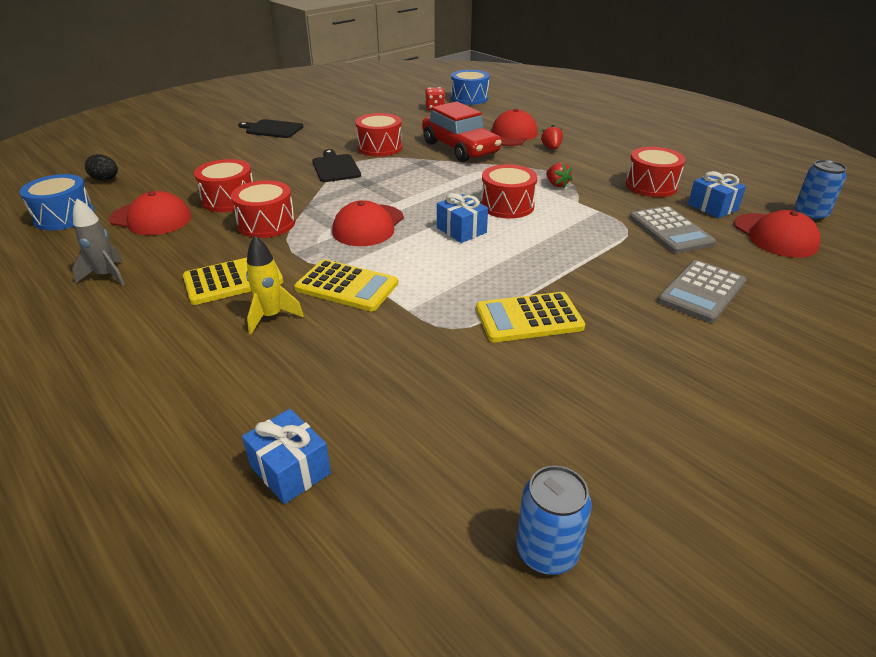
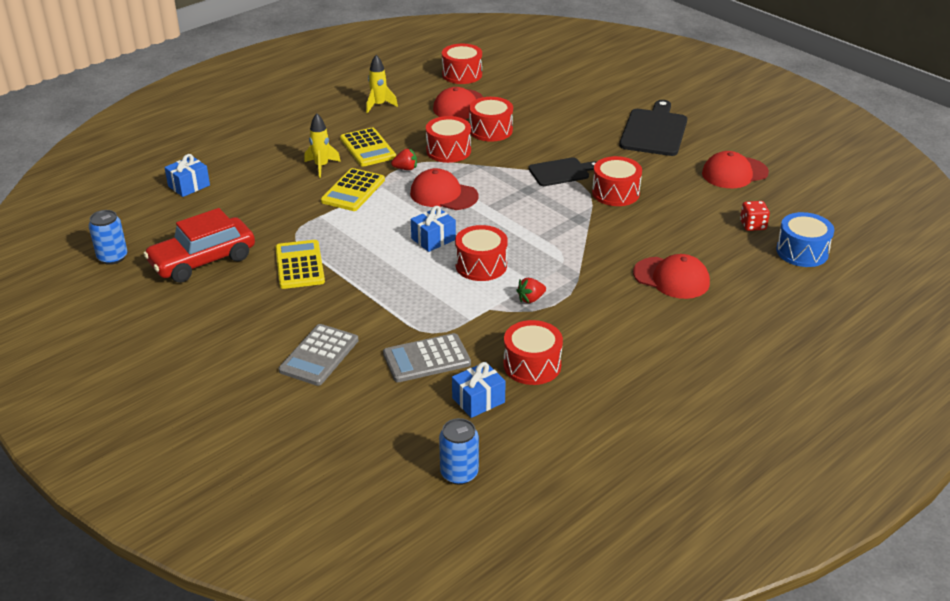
camera: 90 degrees right, 0 degrees up
(64, 217) = (462, 74): blue drum -> red drum
(106, 179) = (526, 76): black egg -> none
(107, 276) = (379, 105): grey rocket -> yellow rocket
(272, 129) = (654, 131): black cutting board -> black cutting board, size x1.57
(460, 148) = (622, 241): red car -> red car (203, 260)
(551, 148) = (634, 305): red strawberry -> red strawberry (405, 168)
(701, 292) = (319, 355): grey calculator -> grey calculator turned 105 degrees counterclockwise
(775, 236) = (412, 429): red cap -> red cap (734, 173)

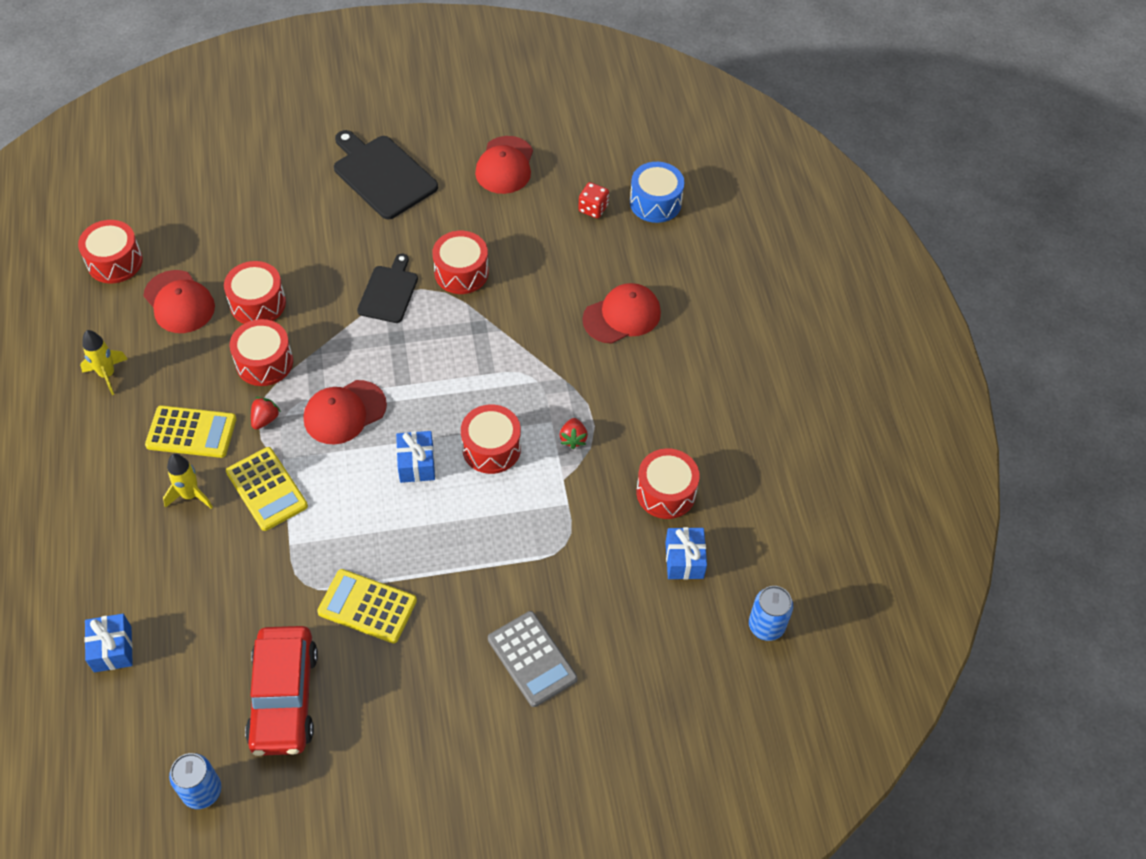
camera: 60 degrees left, 20 degrees up
(426, 359) = (600, 570): grey calculator -> none

